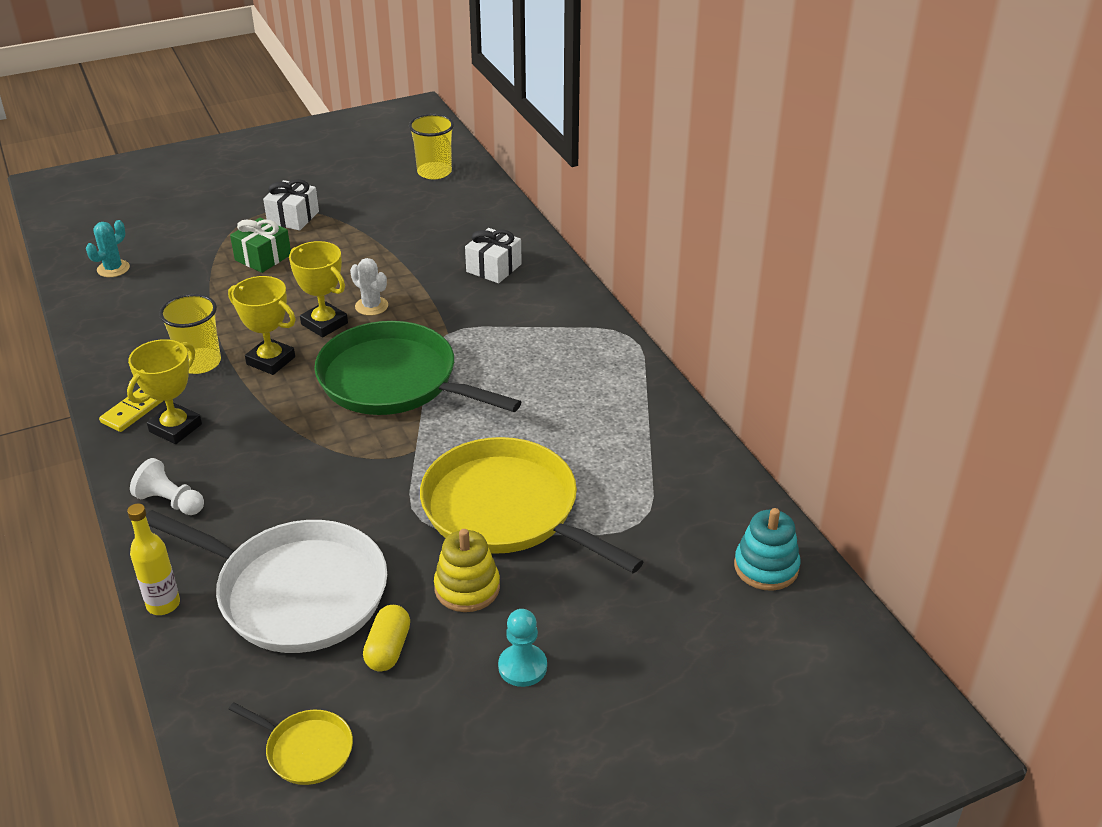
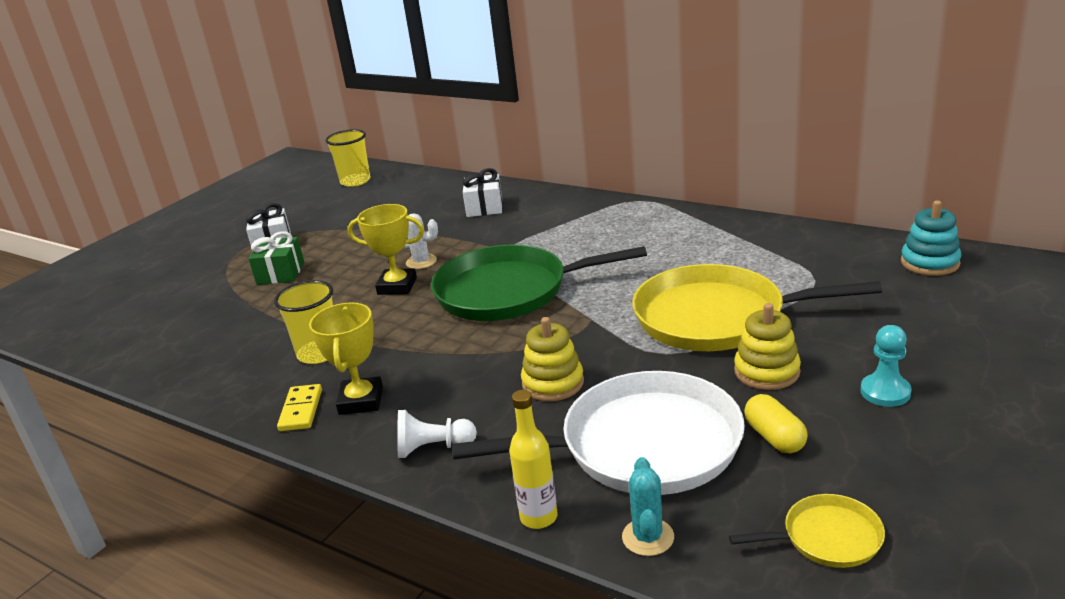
camera: 30 degrees left, 10 degrees down
(113, 269) = (140, 334): turquoise cactus -> turquoise cactus (648, 537)
(271, 361) = (384, 324): yellow trophy -> none
(310, 496) = (553, 383): none -> yellow stacking toy

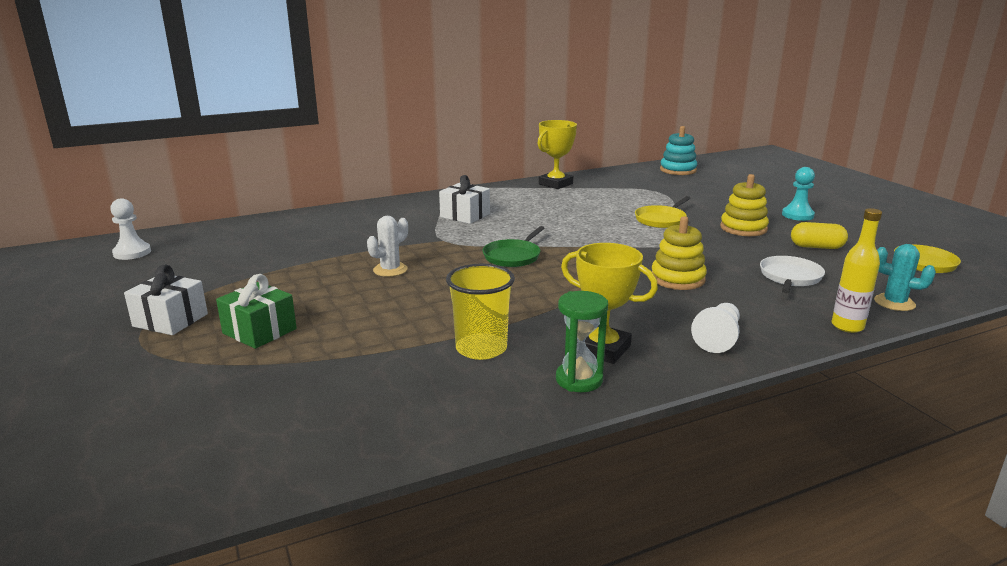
camera: 60 degrees left, 5 degrees down
(301, 410) = (579, 380): yellow domino -> green hourglass
(355, 181) = (132, 253): yellow cup -> white pawn
(397, 286) = (416, 289): yellow trophy -> yellow trophy (555, 184)
(484, 207) = (343, 227): white gift -> white gift (465, 215)
(509, 291) = (513, 256): green pan -> green pan, size x0.45
(641, 445) = (790, 277): white pan -> white pan, size x0.45
(717, 317) = (661, 220): yellow pan -> yellow pan, size x0.45

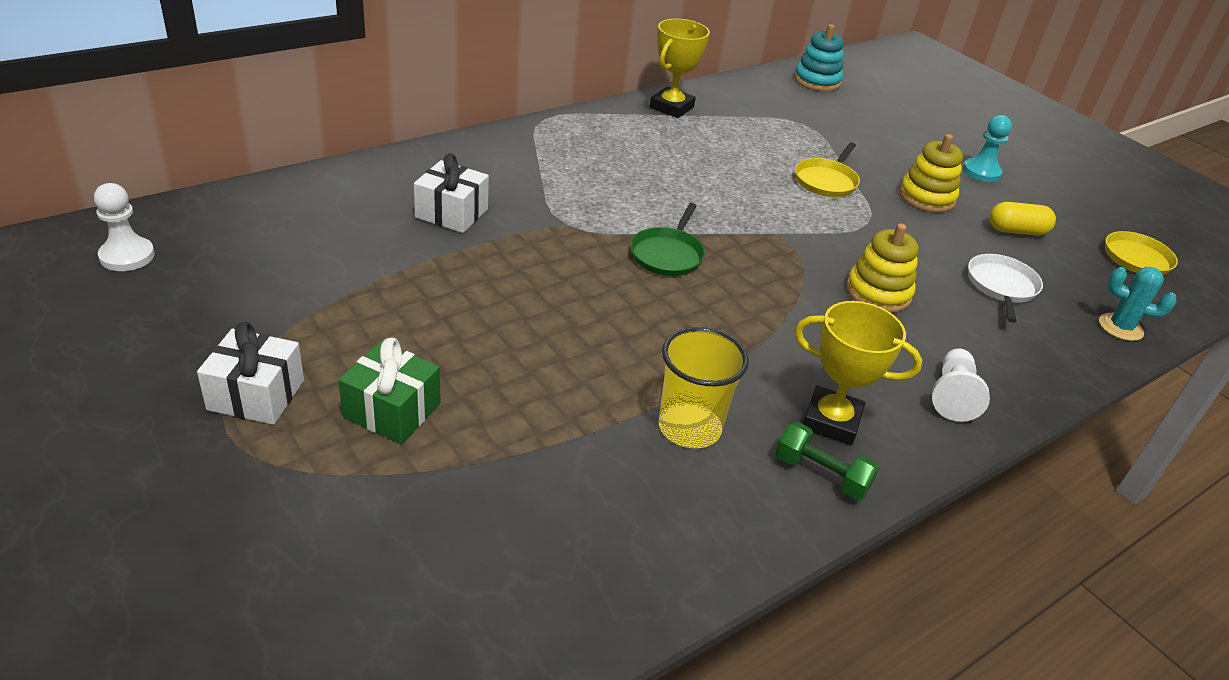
camera: 15 degrees left, 15 degrees up
(390, 270) = (518, 284): white cactus -> none
(465, 215) = (575, 172): white gift -> white gift (451, 213)
(579, 380) = (821, 474): green hourglass -> green dumbbell
(847, 326) = (1082, 369): yellow bottle -> none

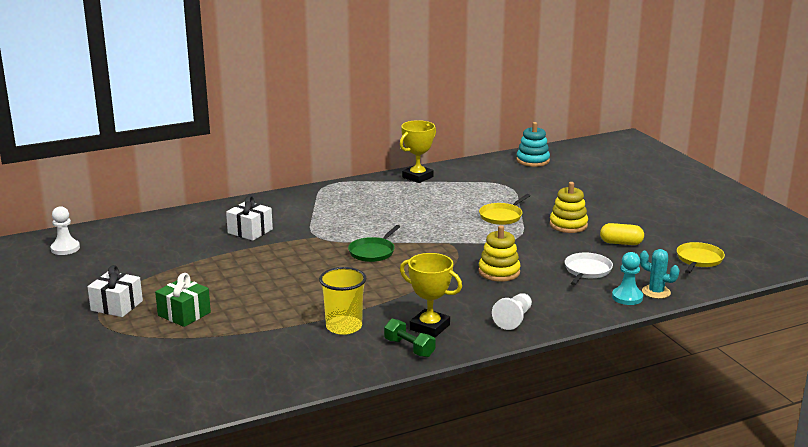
camera: 15 degrees right, 15 degrees down
(981, 172) = (620, 211): turquoise pawn -> turquoise pawn (627, 297)

